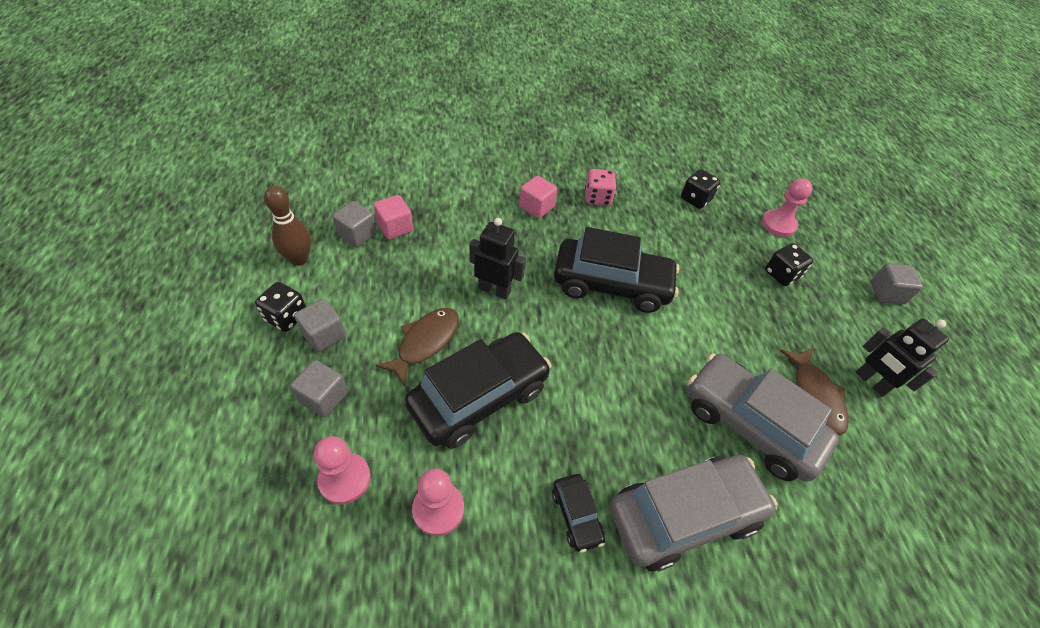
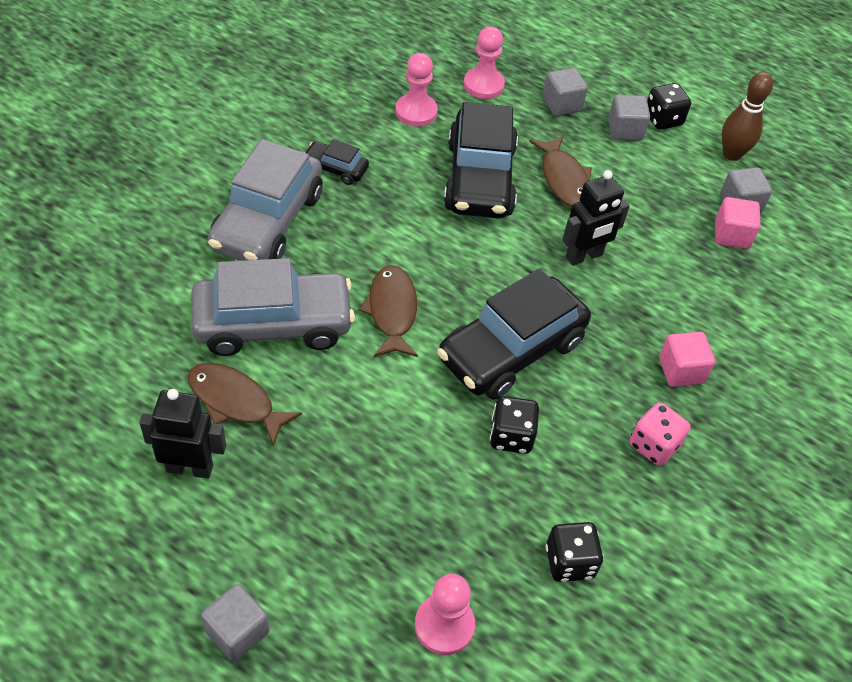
camera: 130 degrees right, 0 degrees up
(658, 363) = (392, 311): none -> brown fish
(781, 274) = (374, 533): black dice -> black dice (511, 436)

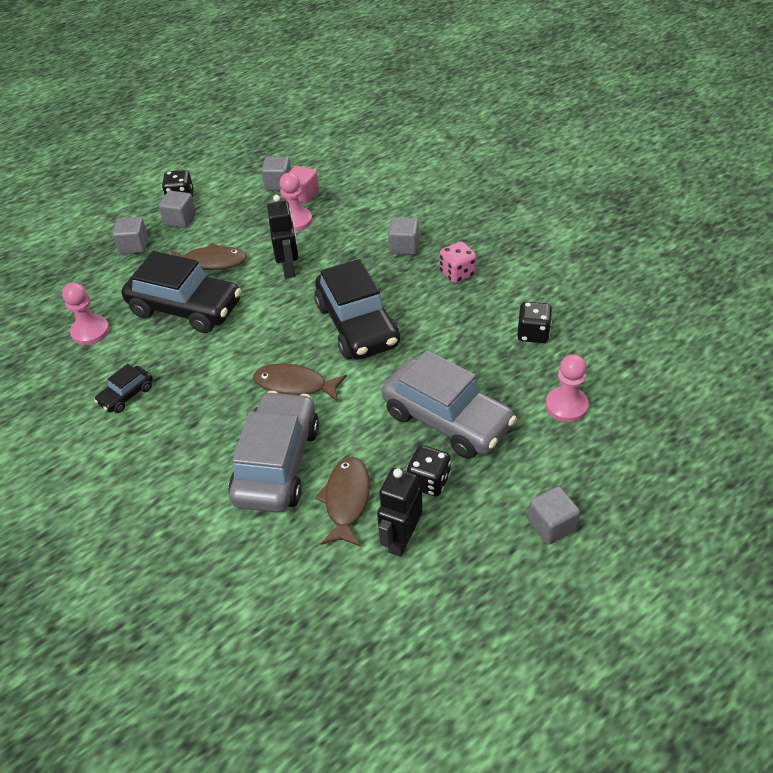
camera: 65 degrees left, 5 degrees down
(235, 402) = (346, 500): brown fish -> brown fish turned 135 degrees clockwise
(268, 221) = (163, 451): grey car -> grey car (447, 419)
(483, 85) = (85, 285): pink pawn -> pink pawn (295, 221)
(511, 436) = (430, 341): black dice -> black dice (429, 481)
(681, 370) = (404, 247): pink cube -> grey cube
(732, 154) = (232, 175): brown bowling pin -> none

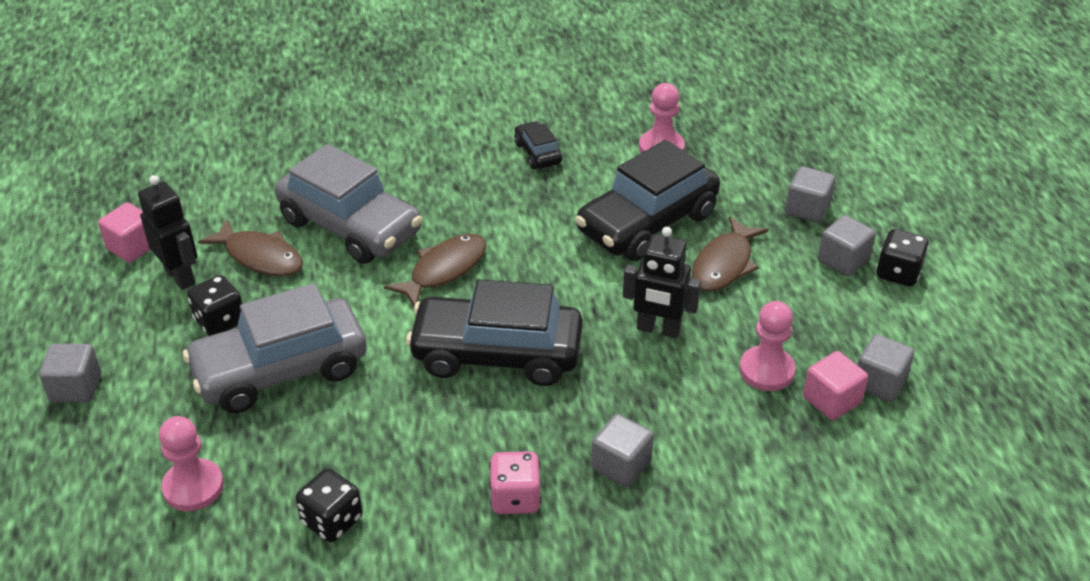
camera: 115 degrees right, 5 degrees down
(390, 600) = (132, 247): none -> pink cube

